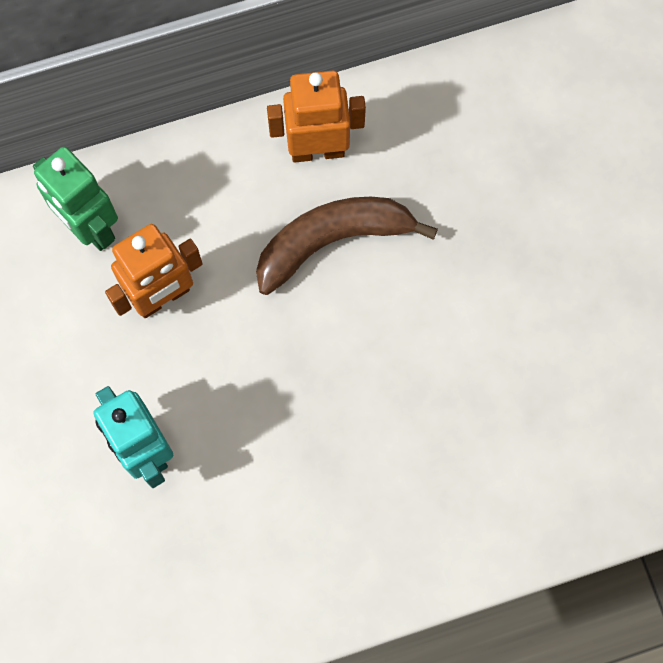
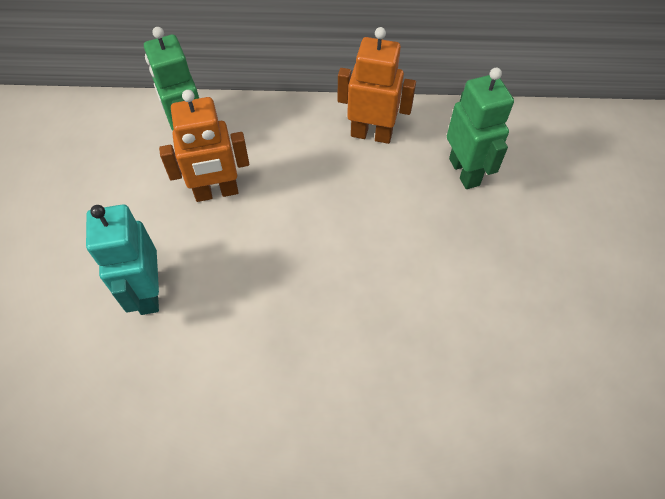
camera: 20 degrees right, 15 degrees down
(332, 241) = (358, 194): brown banana -> none
(447, 167) = (464, 172): none -> green robot

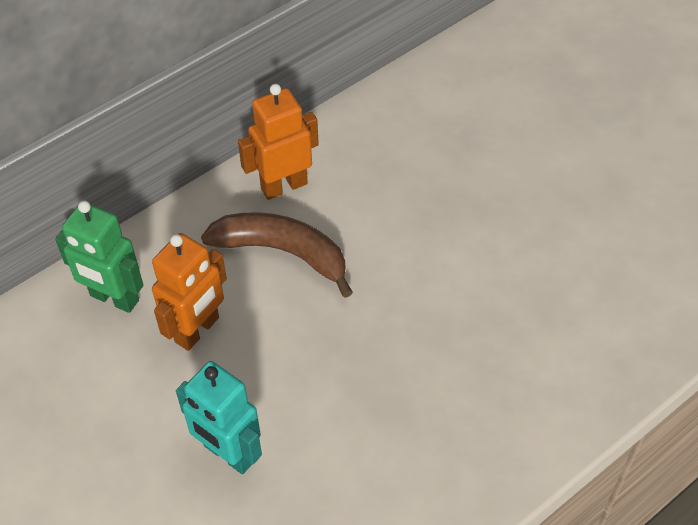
camera: 40 degrees left, 5 degrees down
(324, 179) = (283, 252): none -> brown banana
(464, 172) = (392, 166): green robot -> none

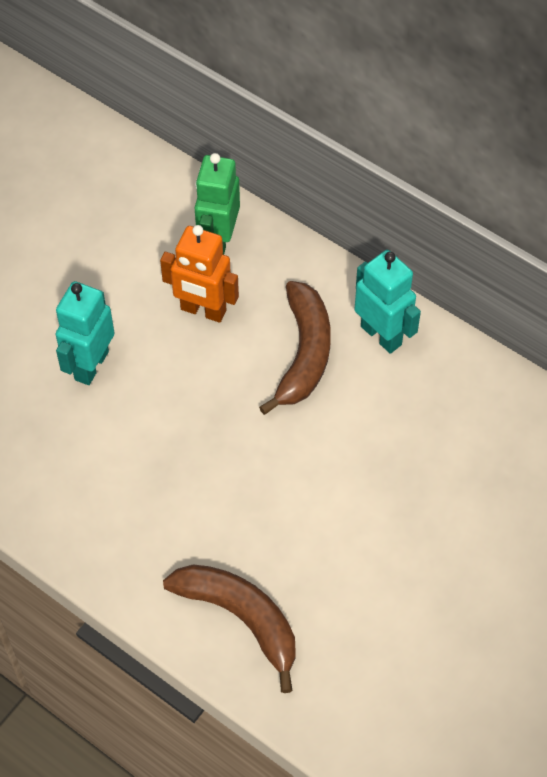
camera: 75 degrees right, 5 degrees up
(283, 186) = (381, 335): orange robot -> turquoise robot
(569, 367) = (241, 618): none -> brown banana

